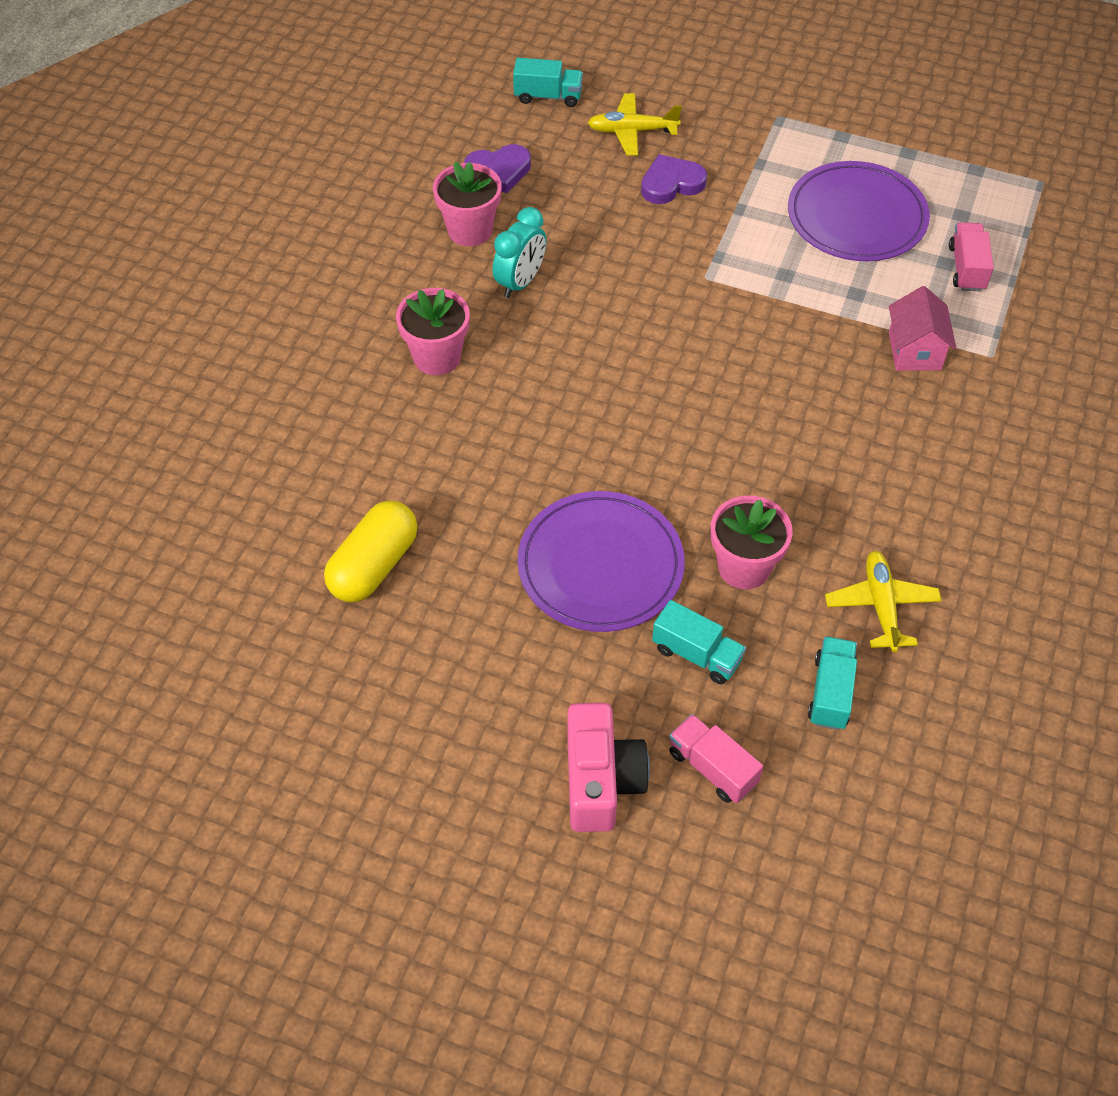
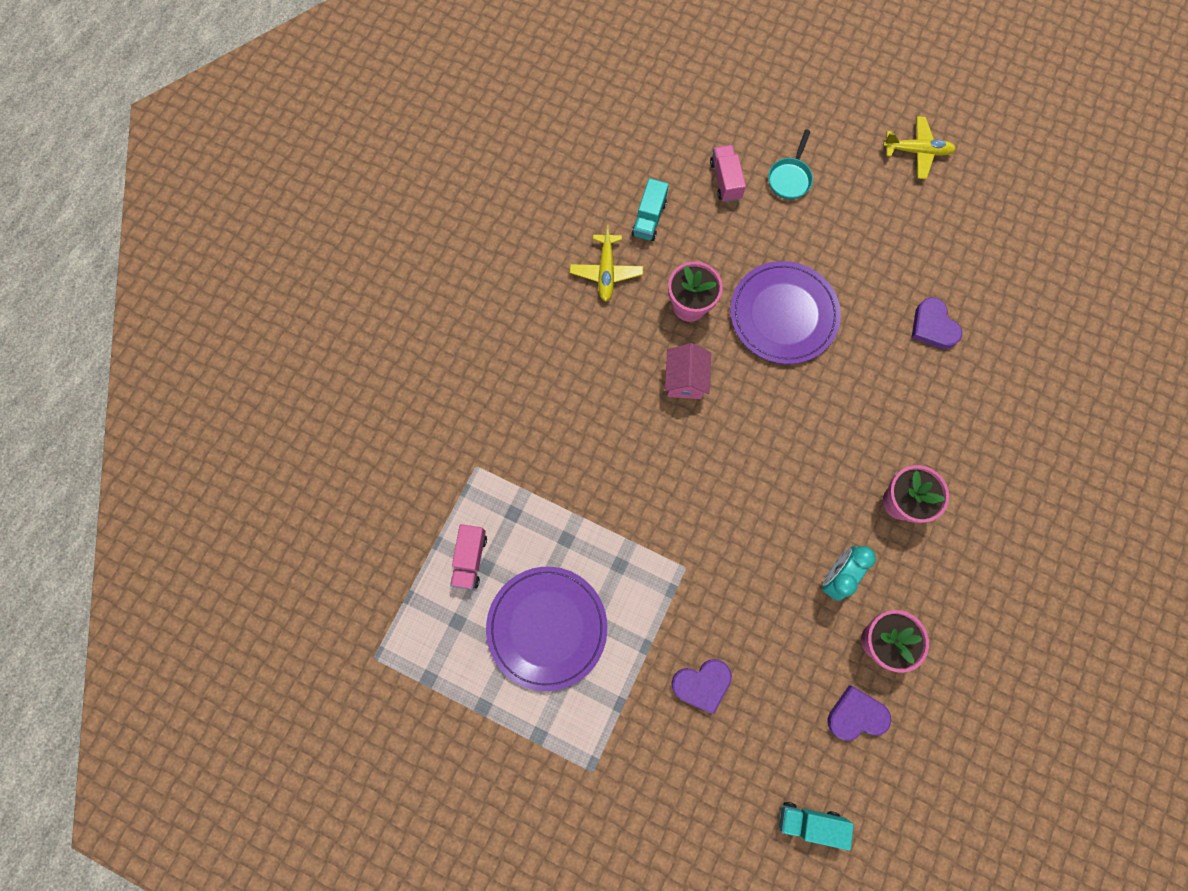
camera: 175 degrees left, 20 degrees up
(374, 565) = (933, 326): yellow capsule -> purple heart
(601, 781) = (790, 178): pink camera -> turquoise pan
(632, 131) = (732, 761): yellow plane -> yellow plane (917, 151)
(696, 654) = (727, 249): turquoise truck -> none
(712, 768) = (725, 180): pink truck -> pink truck turned 150 degrees counterclockwise
(914, 351) = (534, 476): pink house -> pink house (685, 380)

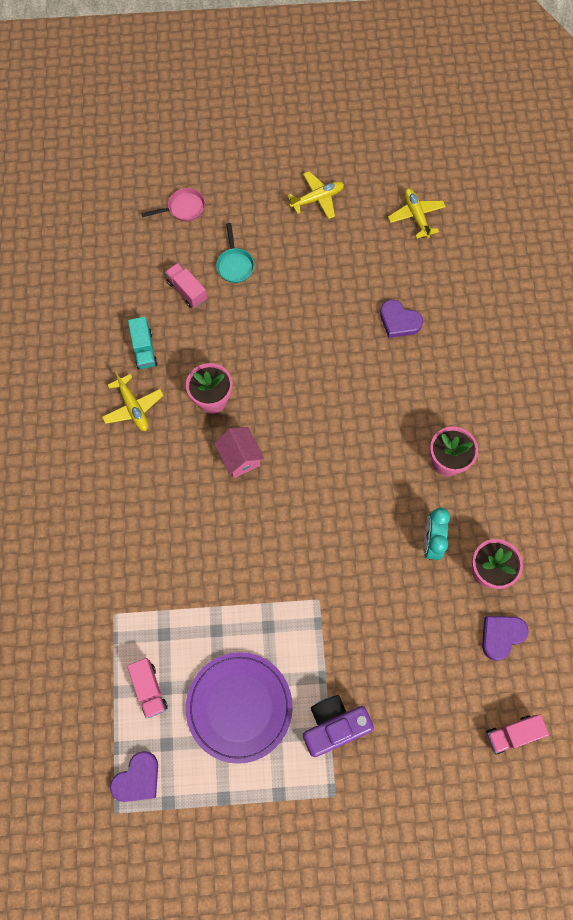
camera: 30 degrees left, 5 degrees down
(630, 702) = (334, 726): none -> purple camera
(702, 684) = (379, 680): purple heart -> purple heart (137, 779)
(768, 93) = (183, 208): none -> pink pan
(783, 314) = (286, 369): purple plate -> none
(809, 821) = (512, 734): turquoise truck -> pink truck
(1016, 223) = (416, 216): none -> yellow plane

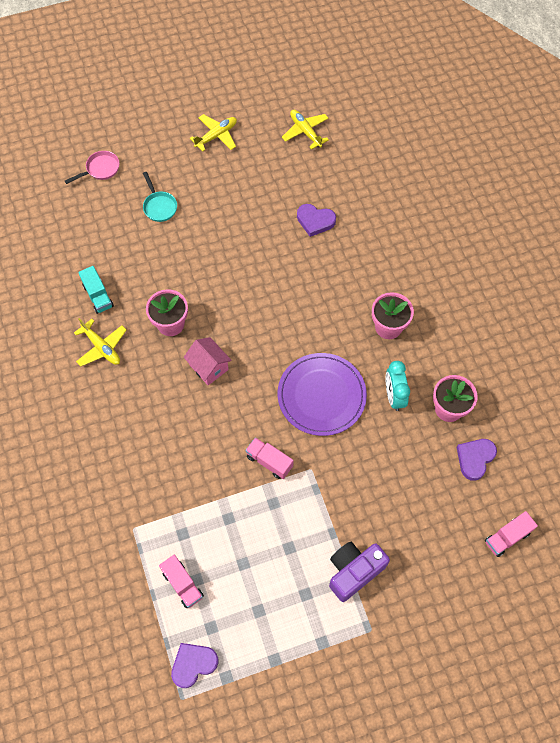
camera: 15 degrees left, 5 degrees down
(137, 779) = (193, 664): purple heart -> purple heart turned 150 degrees counterclockwise
(187, 291) = (123, 237): pink truck -> pink truck (269, 461)
(239, 707) = (267, 578): purple plate -> purple plate (321, 395)

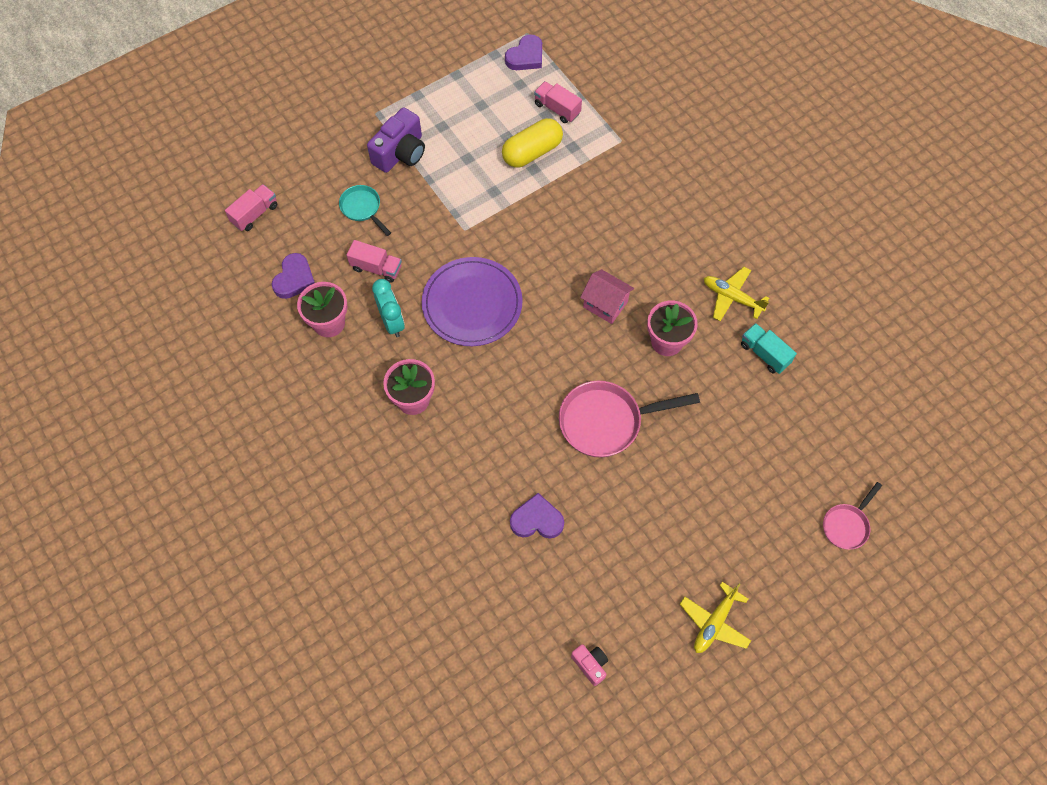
camera: 165 degrees right, 0 degrees up
(159, 206) = (745, 489): turquoise pan -> turquoise pan (362, 208)
(224, 538) = (532, 152): none -> yellow capsule
(241, 275) = (606, 422): none -> pink pan
(269, 461) = (509, 227): pink truck -> pink truck (376, 268)
(305, 132) = (590, 664): yellow plane -> pink camera

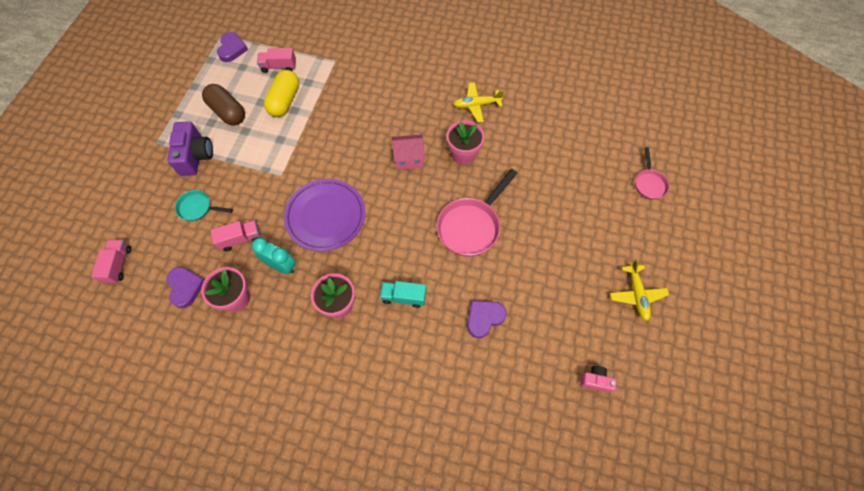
camera: 40 degrees left, 0 degrees up
(466, 126) = (228, 112): none -> brown capsule
(764, 354) = (522, 123): turquoise truck -> turquoise truck (404, 297)

